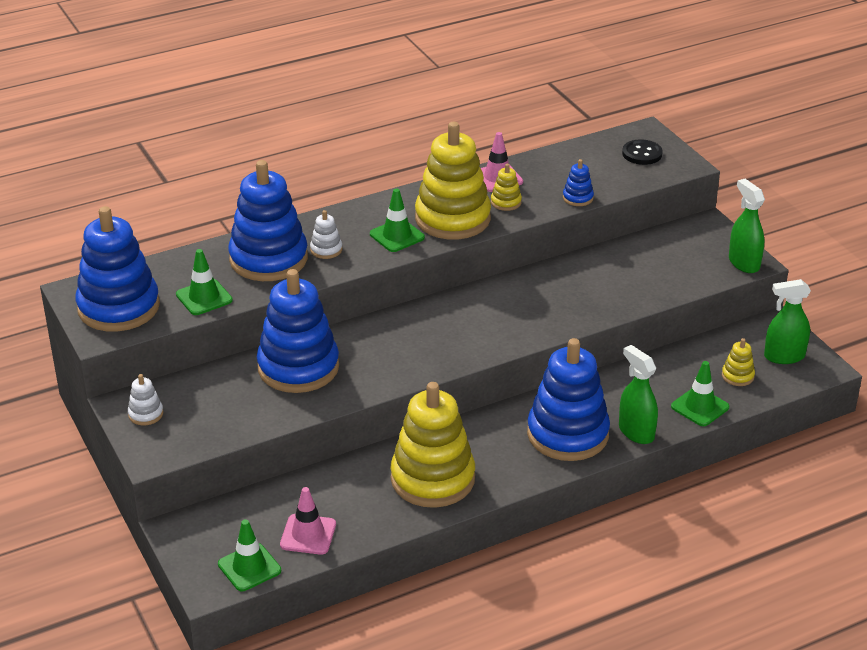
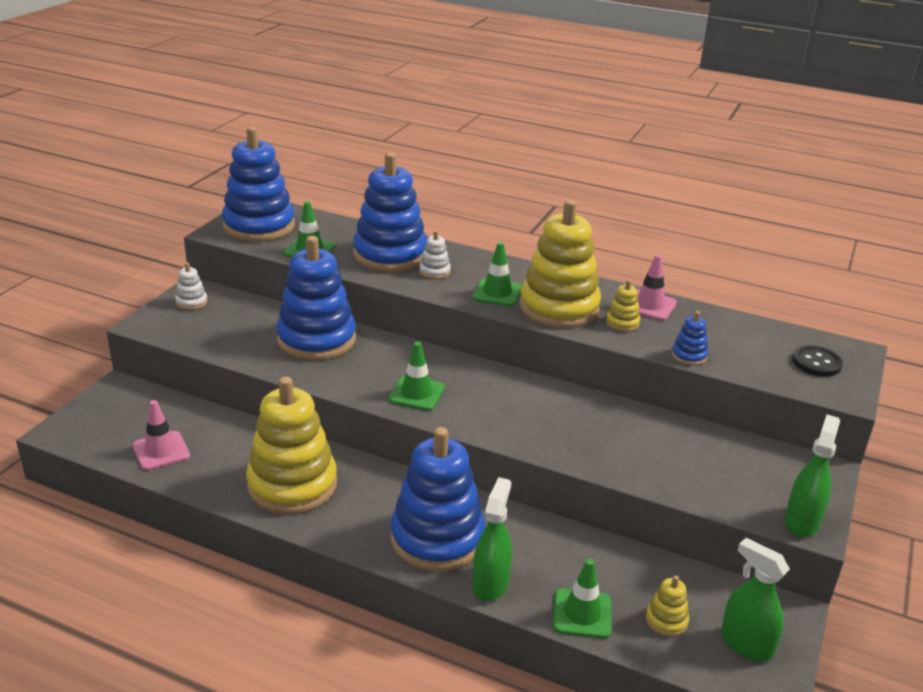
camera: 50 degrees right, 5 degrees down
(249, 567) = (97, 440): green traffic cone -> green traffic cone (416, 393)

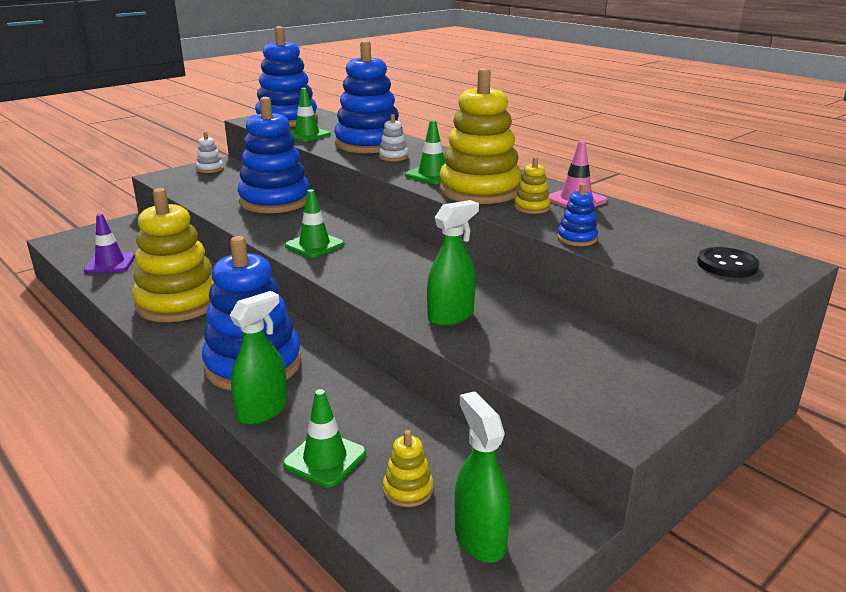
camera: 25 degrees right, 5 degrees down
(161, 451) = (110, 263): pink traffic cone -> purple traffic cone
(802, 522) = (612, 418): green spray bottle -> green spray bottle (451, 316)

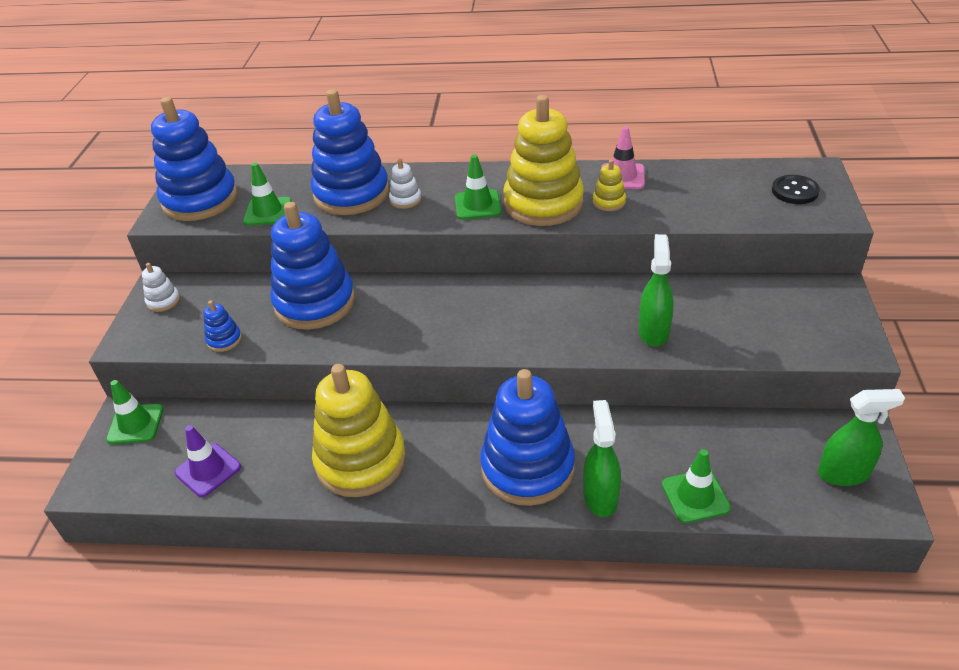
camera: 40 degrees left, 15 degrees up
(314, 245) = (444, 330): green traffic cone -> green traffic cone (135, 424)
(408, 489) = (768, 476): yellow stacking toy -> none
(480, 538) = (844, 473): green spray bottle -> green spray bottle turned 150 degrees clockwise
(577, 238) = (686, 218): blue stacking toy -> blue stacking toy (224, 340)

